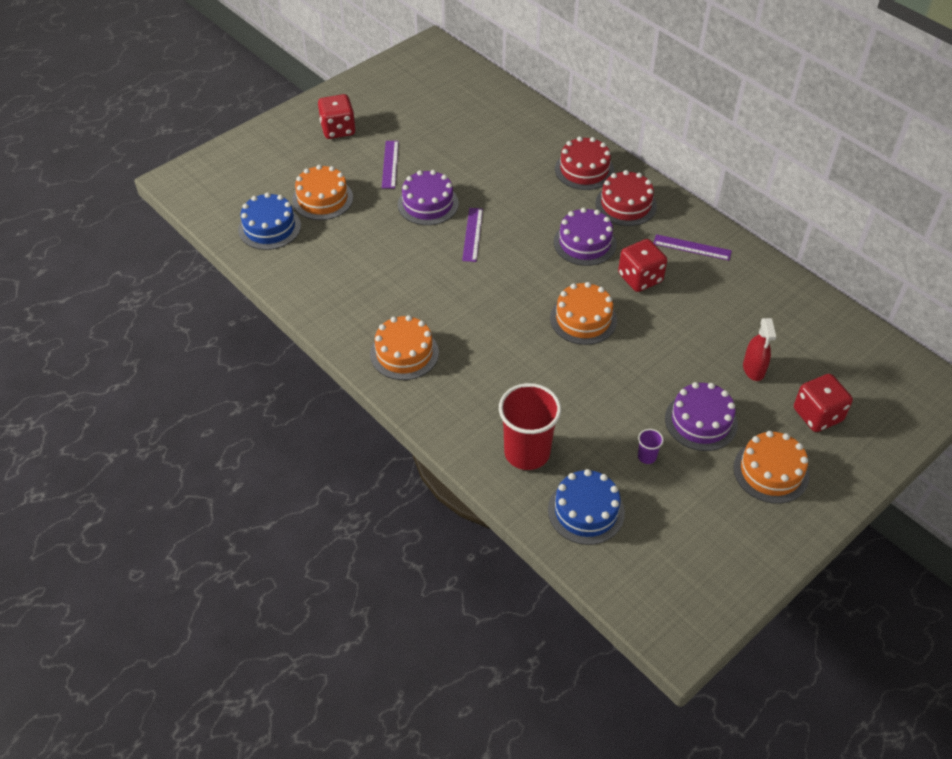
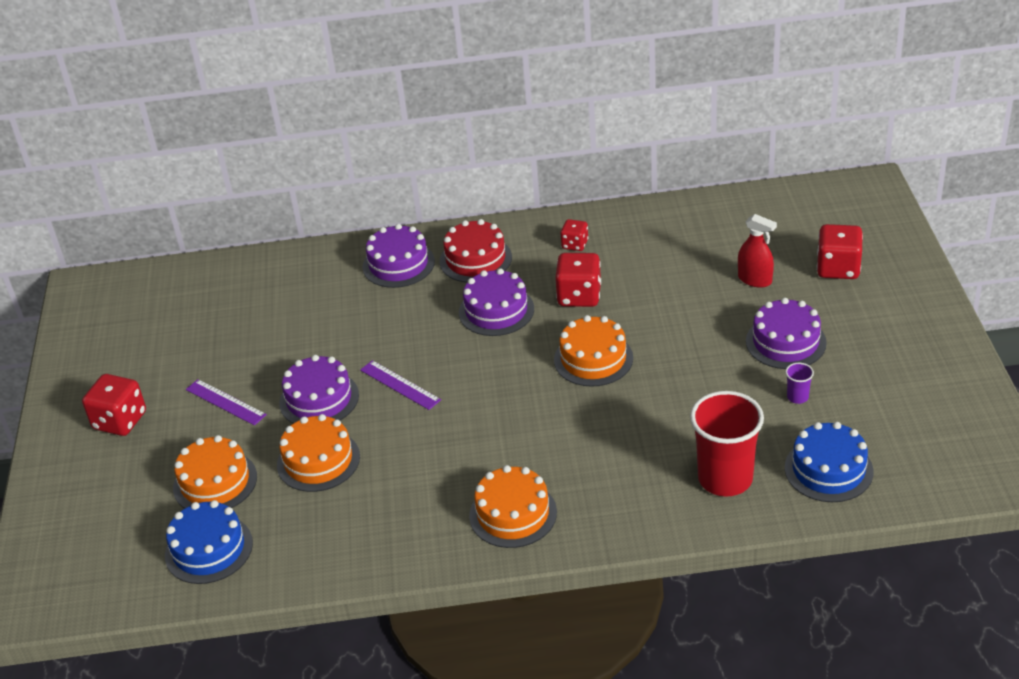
camera: 50 degrees left, 10 degrees down
(584, 170) = (398, 264): red cake -> purple cake
(692, 247) = (575, 244): purple ruler -> red dice
(771, 471) = (876, 327): orange cake -> orange cake (318, 460)

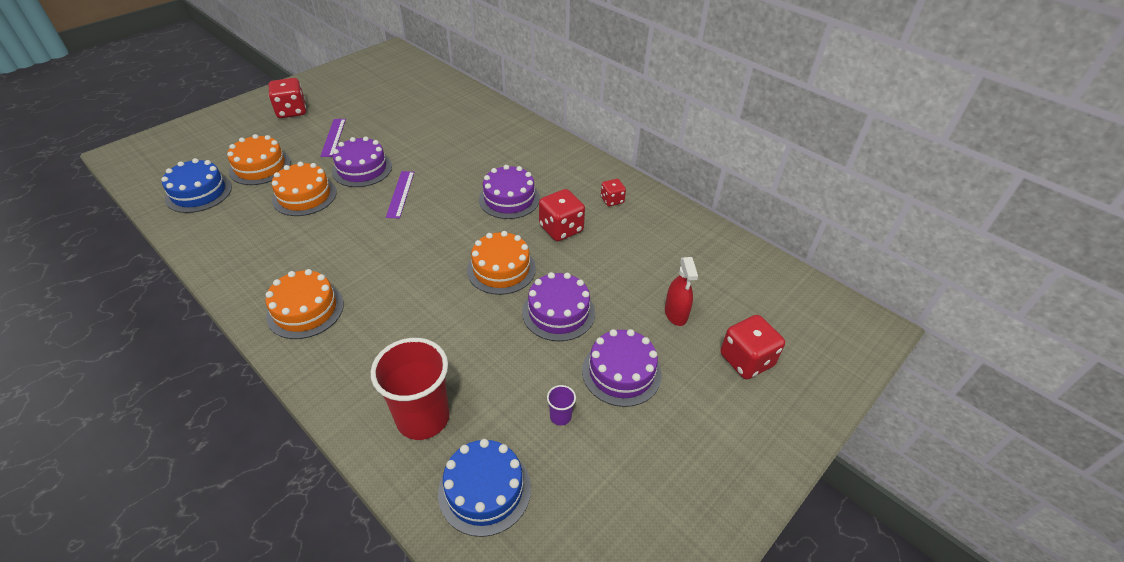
camera: 45 degrees right, 5 degrees up
(398, 264) = (514, 138): purple cake -> purple cake (558, 312)
(475, 259) = (550, 165): red cake -> none

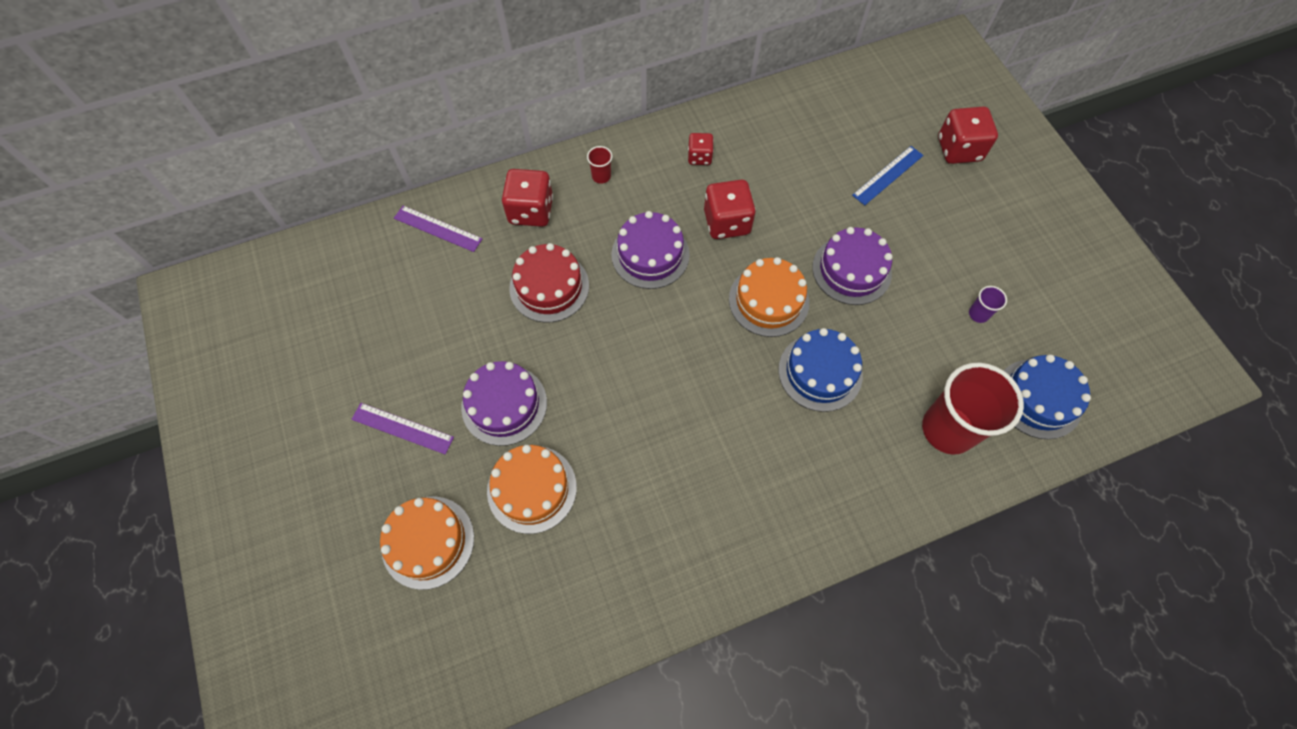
camera: 65 degrees left, 20 degrees up
(199, 193) = (452, 637): blue cake -> blue cake (820, 372)
(291, 111) = (290, 477): red dice -> red dice (531, 211)
(305, 310) = (759, 518): orange cake -> none
(400, 194) = (584, 369): purple ruler -> purple ruler (438, 228)
(458, 163) = (549, 287): none -> red cake
(561, 160) = (601, 176): none -> red cup
(621, 372) = (943, 247): purple cake -> none
(676, 314) = (887, 175): red spray bottle -> blue ruler

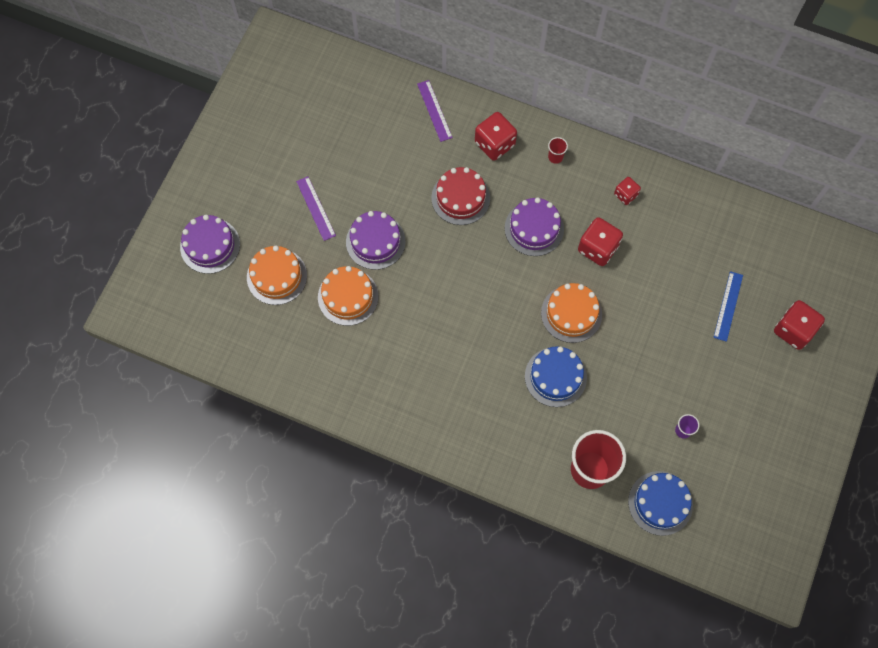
camera: 45 degrees right, 5 degrees up
(851, 270) = (638, 340): purple cake -> purple cake (210, 245)
(887, 175) = (728, 306): blue ruler -> blue ruler turned 75 degrees counterclockwise

